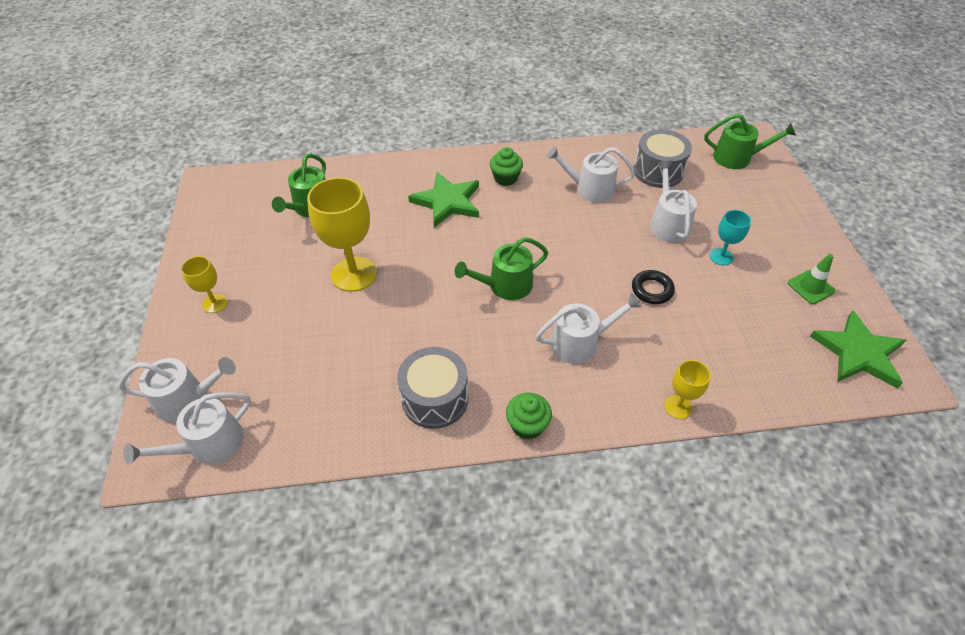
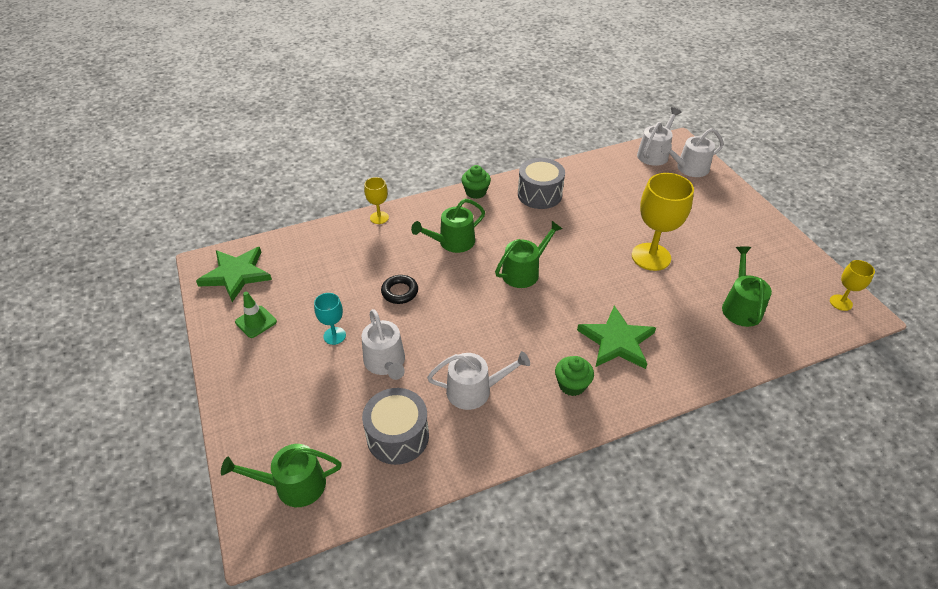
camera: 165 degrees right, 5 degrees down
(215, 303) = (733, 218): yellow goblet -> yellow goblet (841, 302)
(580, 343) = (452, 242): white watering can -> green watering can

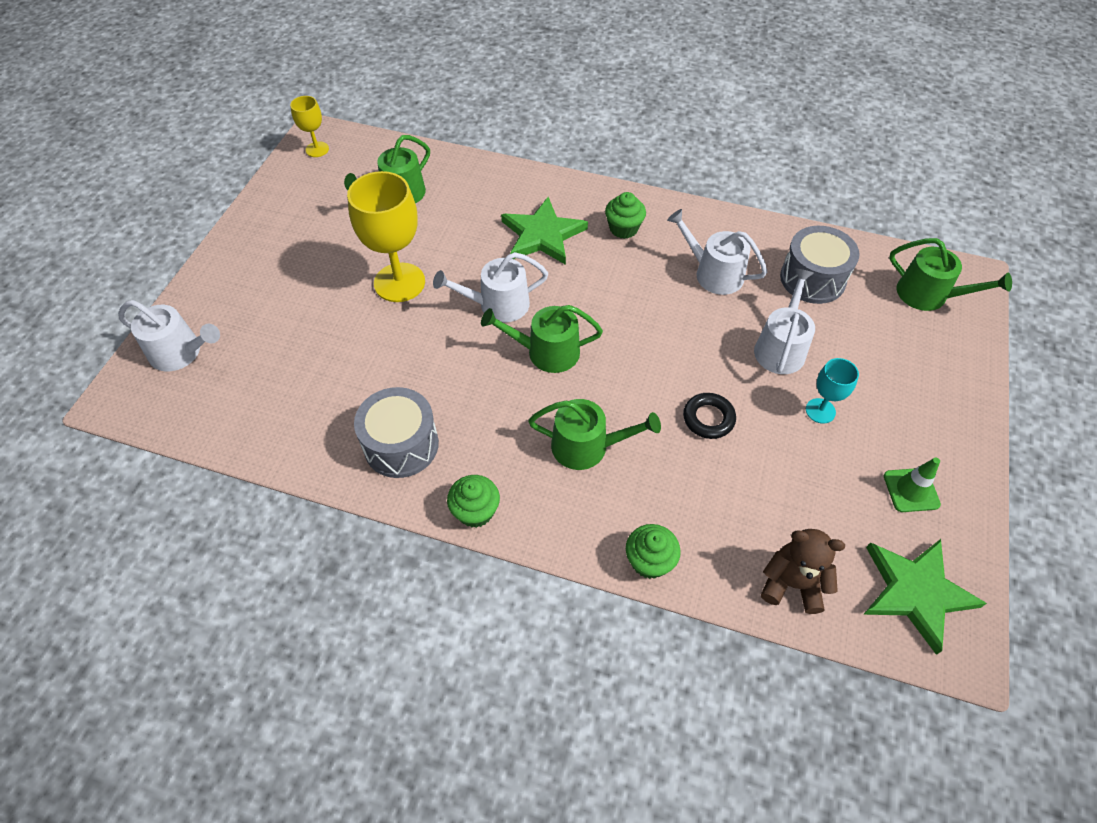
camera: 140 degrees left, 10 degrees up
(303, 245) = (792, 584): none -> brown teddy bear
(379, 218) = (649, 561): yellow goblet -> green cupcake
(654, 154) = (175, 404): white watering can -> white watering can (498, 305)

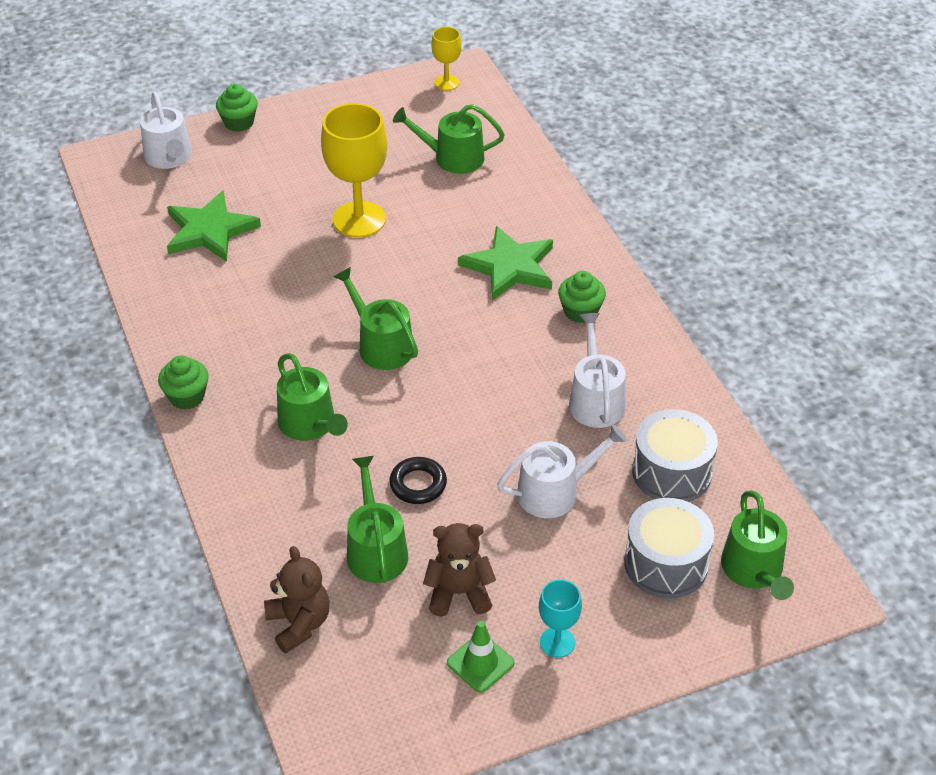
camera: 50 degrees right, 10 degrees down
(401, 445) = (205, 320): grey drum -> grey drum (666, 564)
(498, 305) = (399, 288): white watering can -> none
(649, 561) = (237, 522): green cupcake -> green cupcake (239, 123)
(753, 485) = (376, 550): none -> green watering can
(820, 411) = (507, 556): turquoise goblet -> turquoise goblet (557, 642)
(835, 461) = (459, 593): none -> brown teddy bear
(915, 592) = (369, 713): green star -> green star (210, 230)

